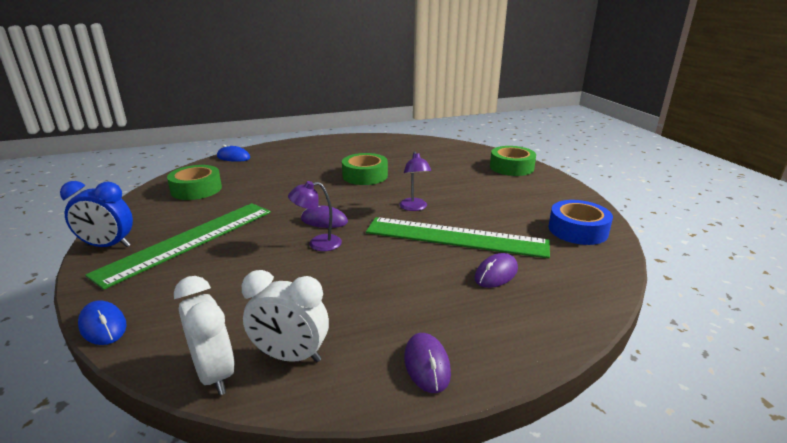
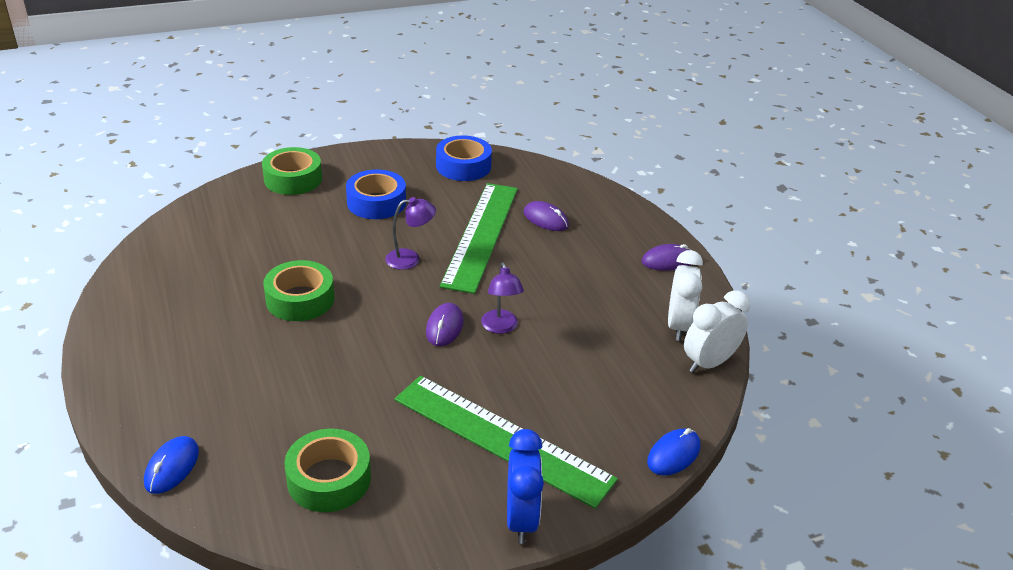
camera: 95 degrees left, 10 degrees up
(492, 194) = (376, 202): none -> blue tape

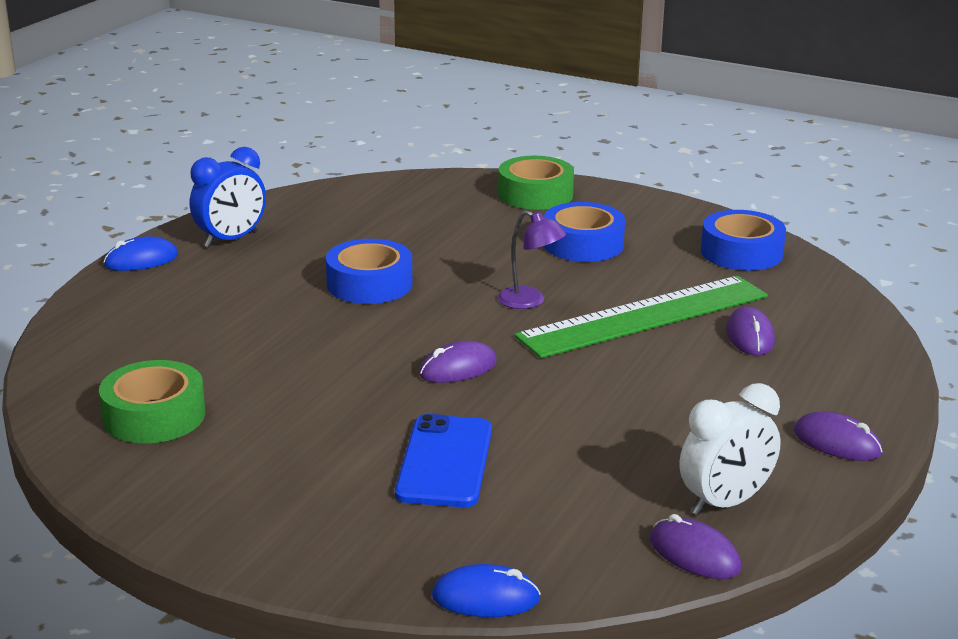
camera: 50 degrees right, 10 degrees down
(172, 467) = (70, 342): blue mouse -> blue mouse (141, 260)
(300, 299) = (369, 284): green tape -> blue tape
(501, 327) = (513, 397): purple lamp -> none
(501, 439) = (341, 477): green ruler -> none
(521, 519) = (242, 542): blue clock -> blue clock (231, 240)
(533, 391) = (444, 462): none -> blue phone
(709, 363) = (694, 554): white clock -> purple mouse

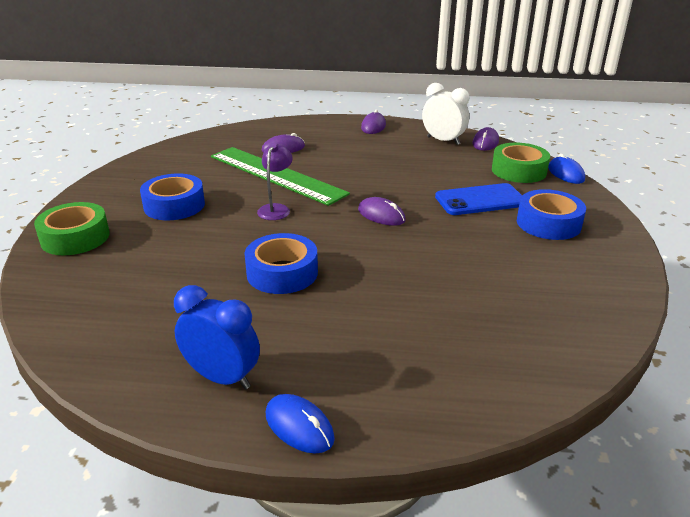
camera: 110 degrees left, 5 degrees up
(154, 416) = (542, 307): green tape -> green tape (519, 171)
(741, 252) = (171, 159): blue tape -> blue tape (548, 223)

